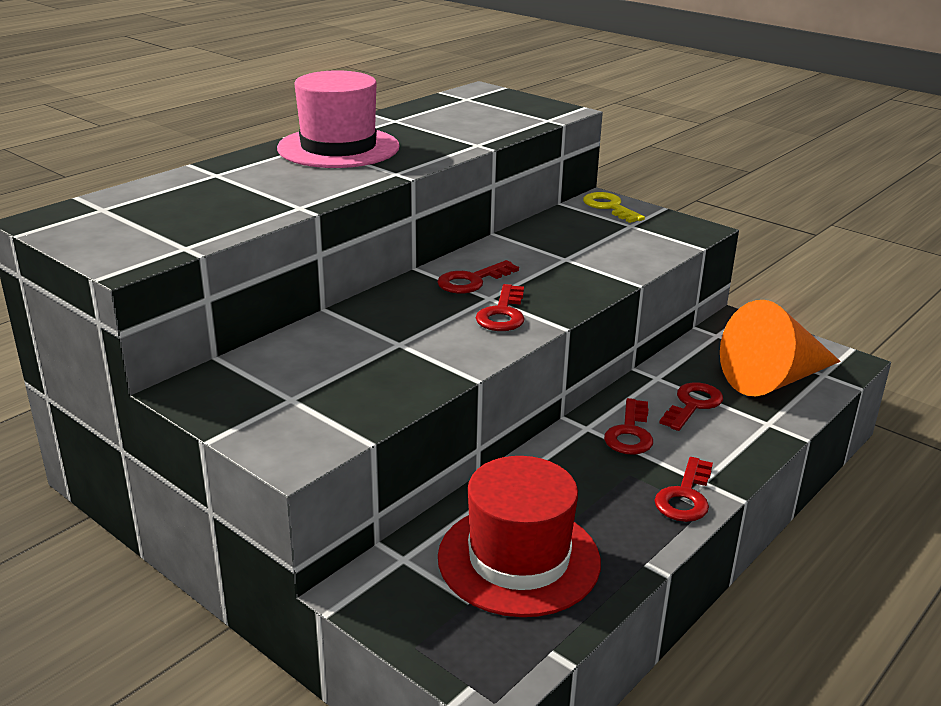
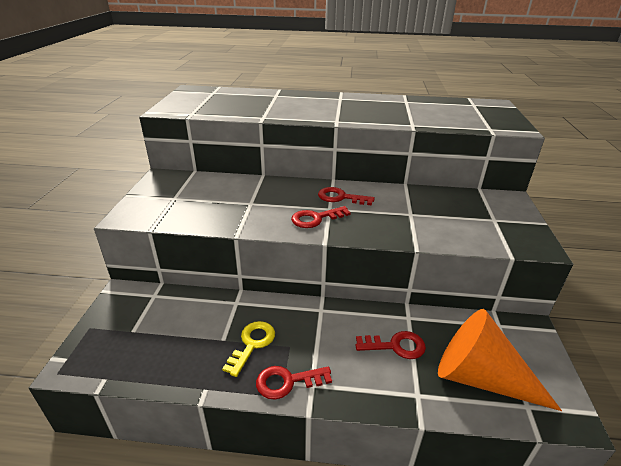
camera: 55 degrees right, 5 degrees up
(338, 148) = (346, 103): pink hat -> none
(519, 559) = (176, 334): red hat -> none
(609, 207) = (505, 204): yellow key -> yellow key (252, 344)
(630, 433) = (333, 330): red key -> none

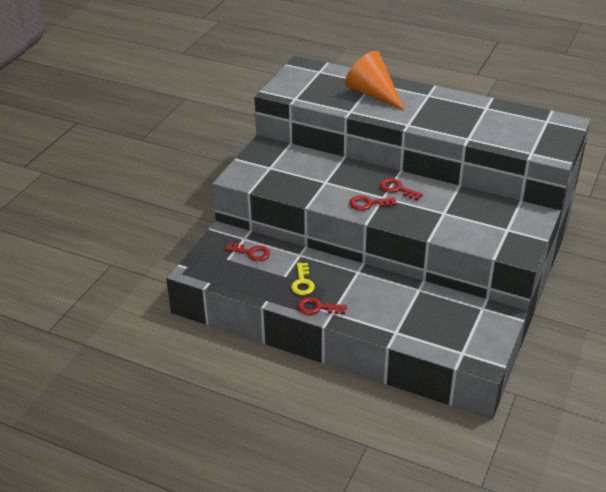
camera: 20 degrees right, 5 degrees up
(252, 344) = (302, 282): yellow key -> yellow key turned 135 degrees clockwise
(396, 346) = (398, 304): red key -> red key (251, 253)
(480, 378) = (443, 333): orange cone -> orange cone (373, 94)

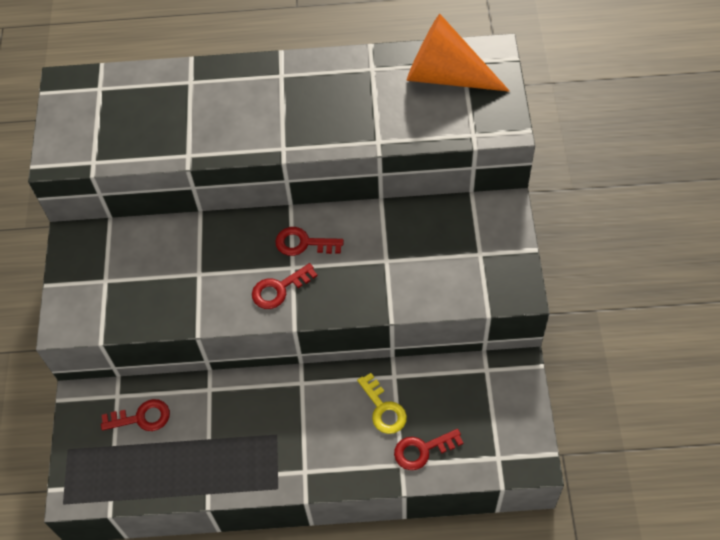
camera: 25 degrees left, 20 degrees up
(302, 282) = (239, 438): yellow key -> yellow key (383, 409)
(317, 308) = (281, 473): red key -> red key (422, 450)
(373, 94) = (202, 104): orange cone -> orange cone (446, 75)

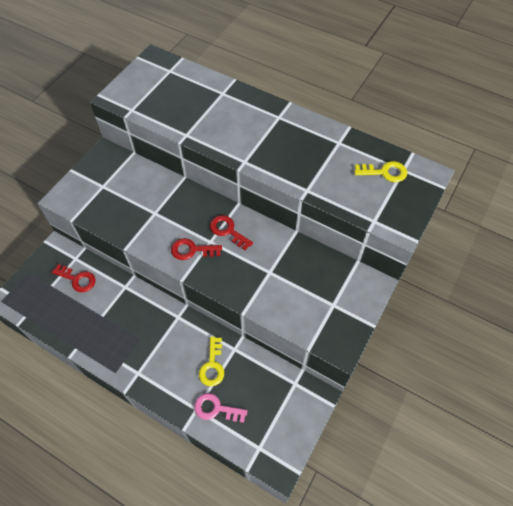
camera: 30 degrees right, 0 degrees up
(422, 450) = (216, 408): red key -> pink key
(446, 75) = (384, 172): orange cone -> yellow key

